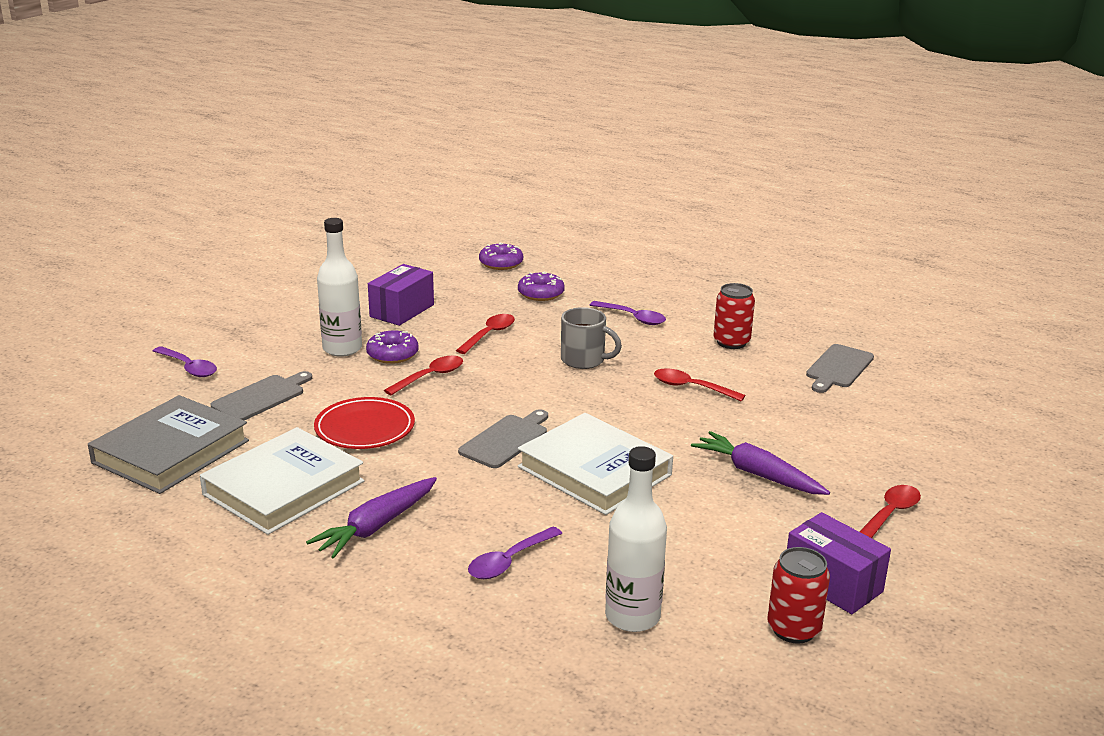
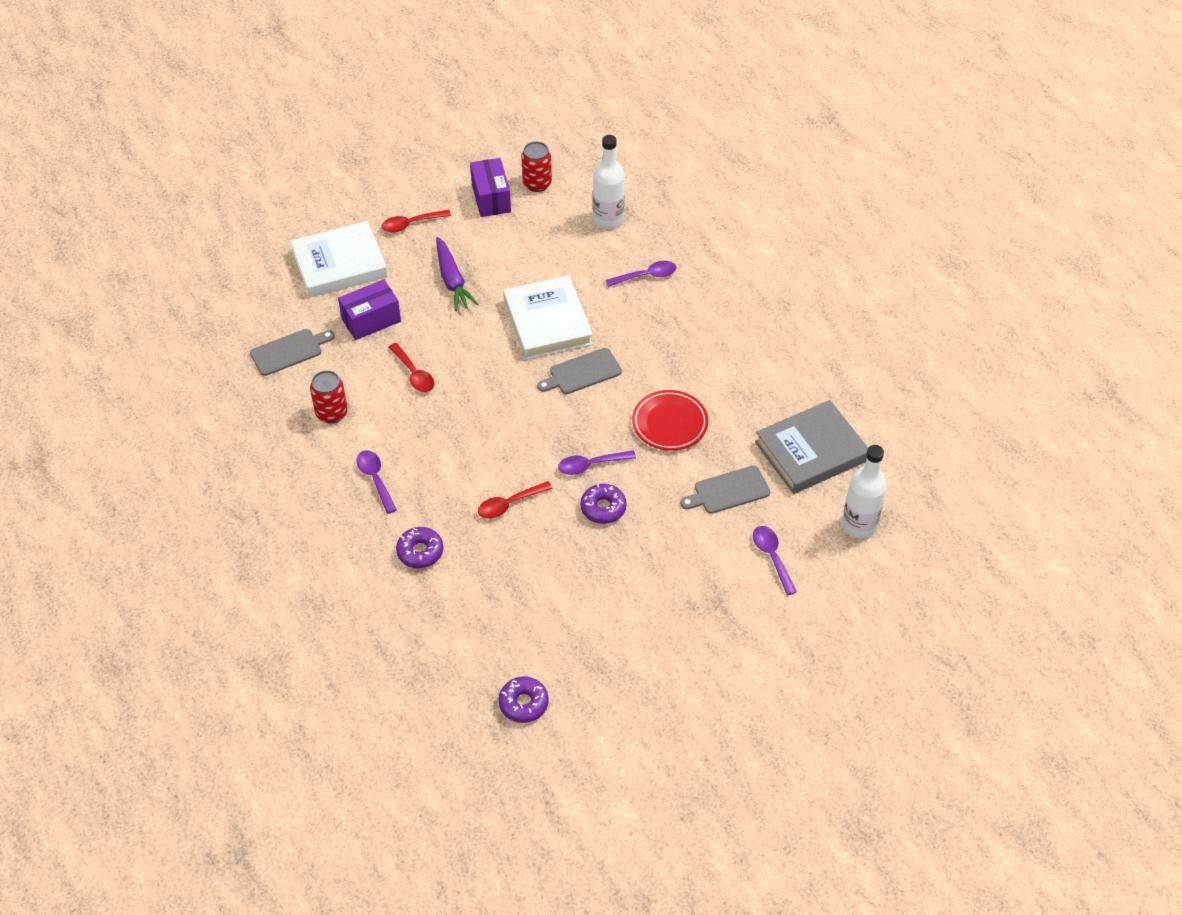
camera: 150 degrees left, 25 degrees up
(284, 488) = (748, 384): white book -> white book (339, 264)
(342, 349) = (639, 534): white bottle -> white bottle (859, 525)
(376, 526) = (706, 330): purple carrot -> none
(402, 311) = (559, 575): purple box -> purple box (371, 320)
(430, 377) = (591, 465): red spoon -> purple spoon
(501, 263) = (414, 626): purple donut -> purple donut (523, 703)
(584, 360) = (462, 437): grey mug -> none

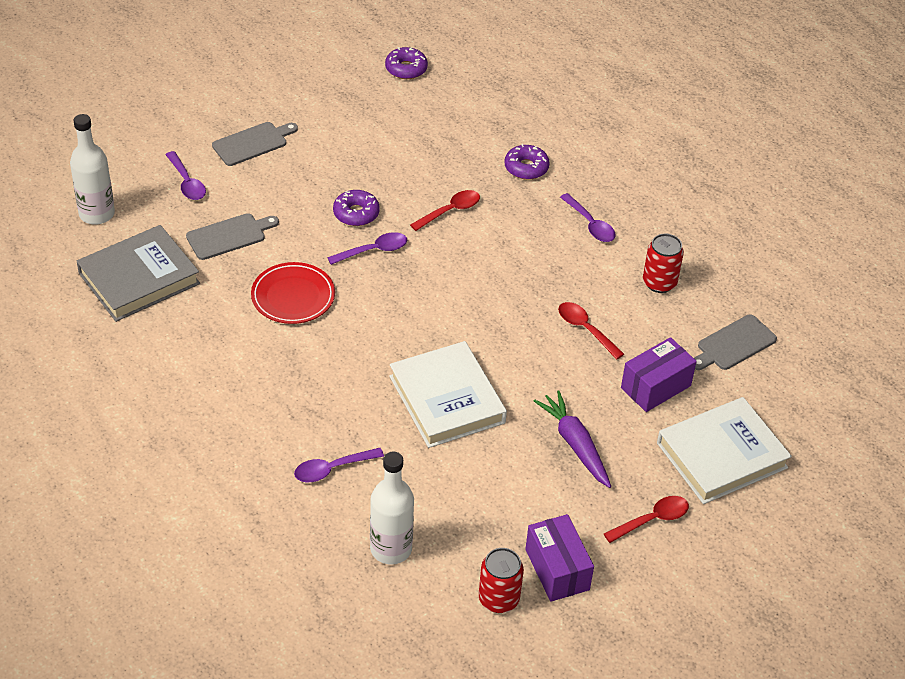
camera: 170 degrees right, 5 degrees down
(582, 373) = (396, 343): grey cutting board -> grey cutting board (252, 143)

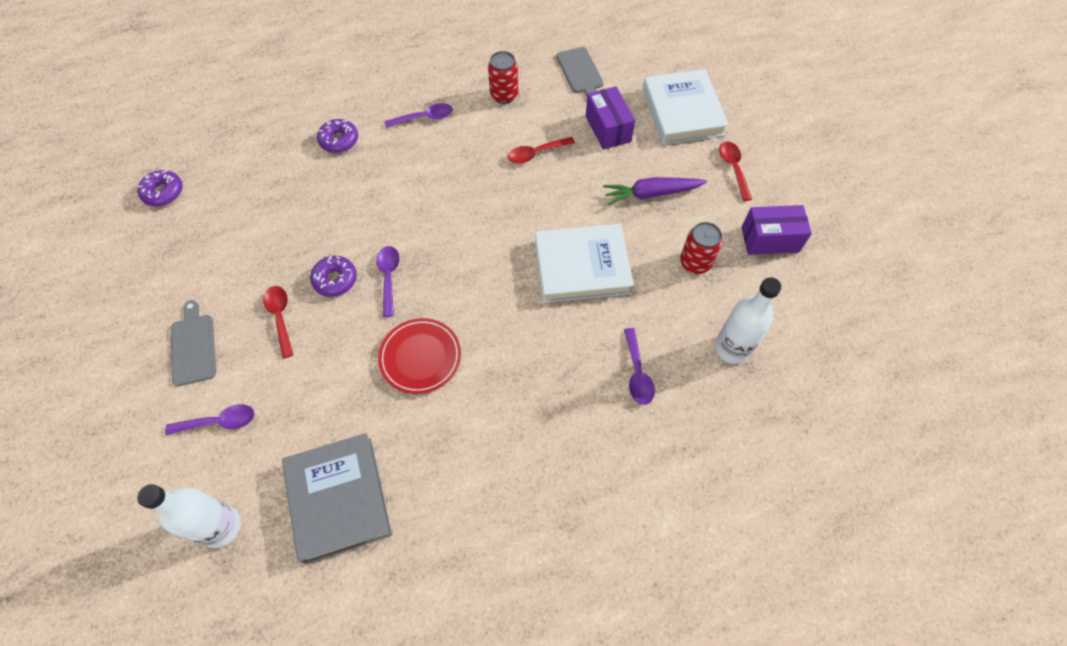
camera: 70 degrees left, 15 degrees up
(229, 236) = (315, 397): grey cutting board -> none
(450, 211) = (365, 207): red spoon -> red spoon (280, 317)
(498, 599) = (792, 285): red can -> red can (695, 263)

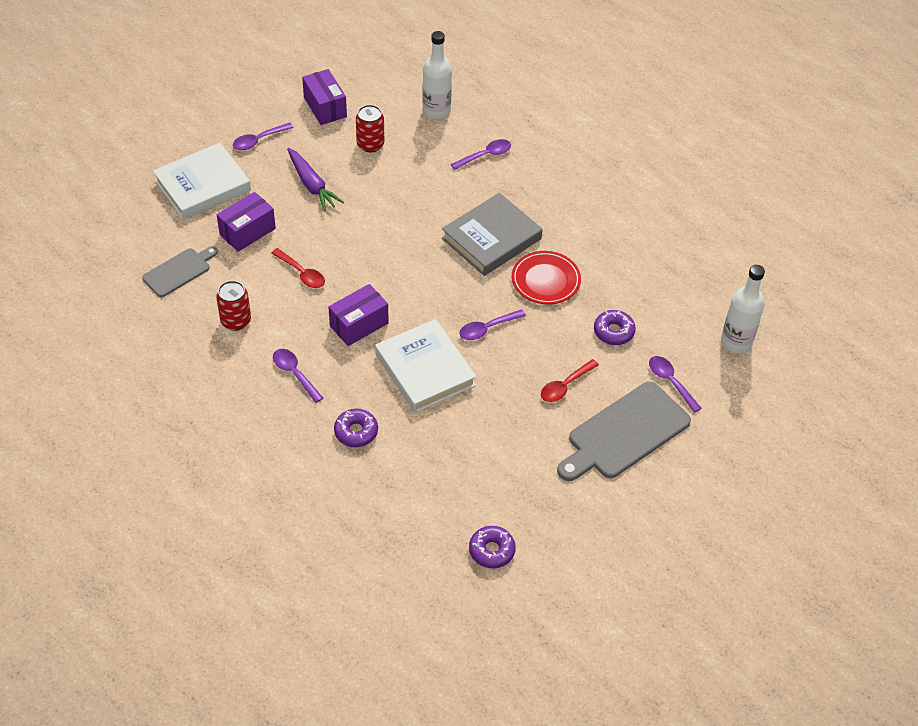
camera: 115 degrees left, 10 degrees down
(193, 346) = (625, 433): grey cutting board -> grey cutting board, size x1.74
(335, 279) = (509, 364): purple donut -> purple donut (613, 332)
(338, 499) = (675, 285): grey book -> grey book (491, 238)
(452, 177) = (359, 324): none -> purple box
(582, 266) = (409, 209): white book -> white book (425, 370)
(733, 168) = (258, 140): red spoon -> purple spoon

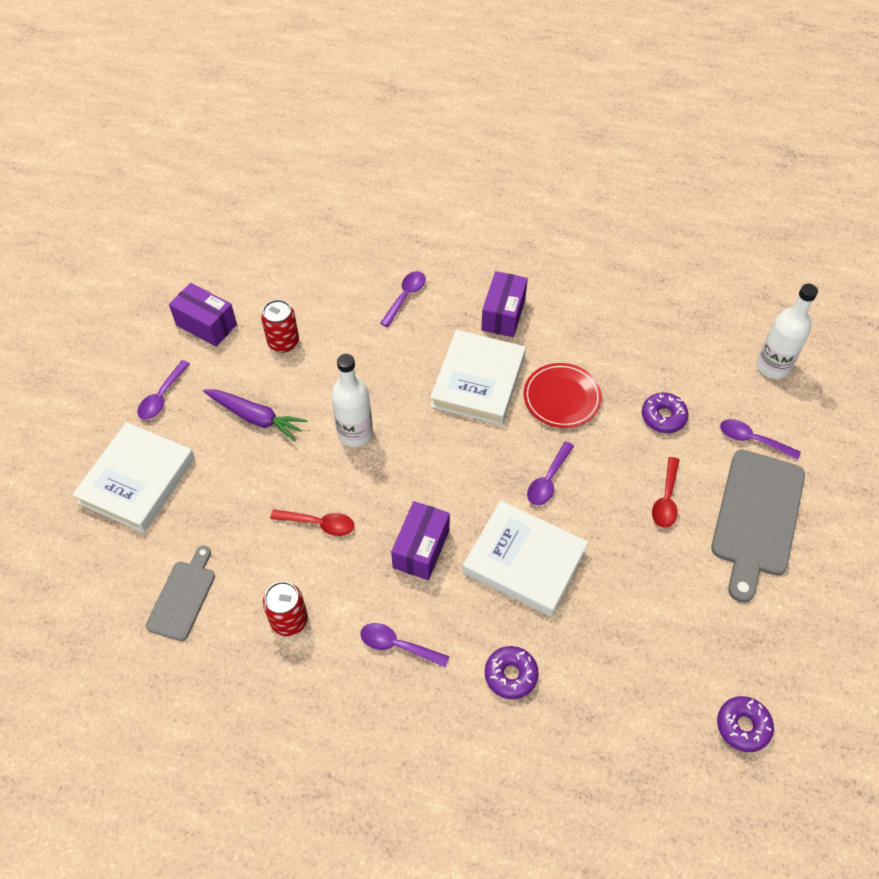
camera: 30 degrees left, 5 degrees up
(247, 231) = (225, 507): purple box -> purple box (503, 314)
(436, 111) = (323, 274): white bottle -> white bottle (355, 433)
(491, 238) = (478, 381): grey book -> white book

